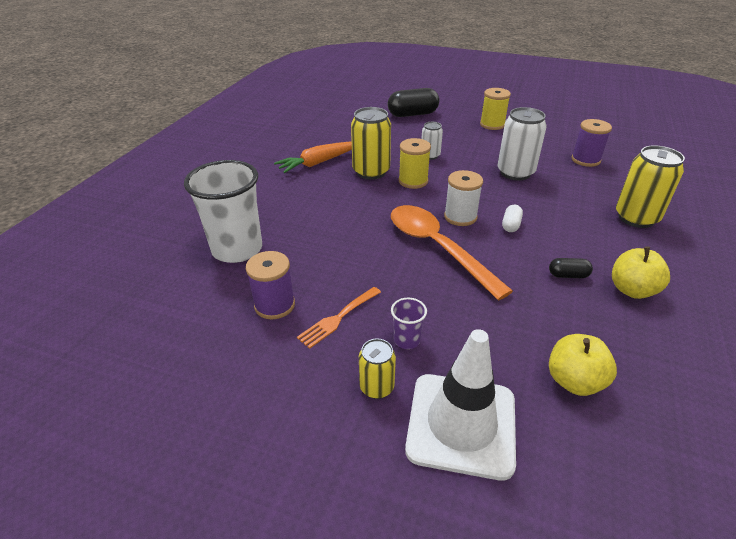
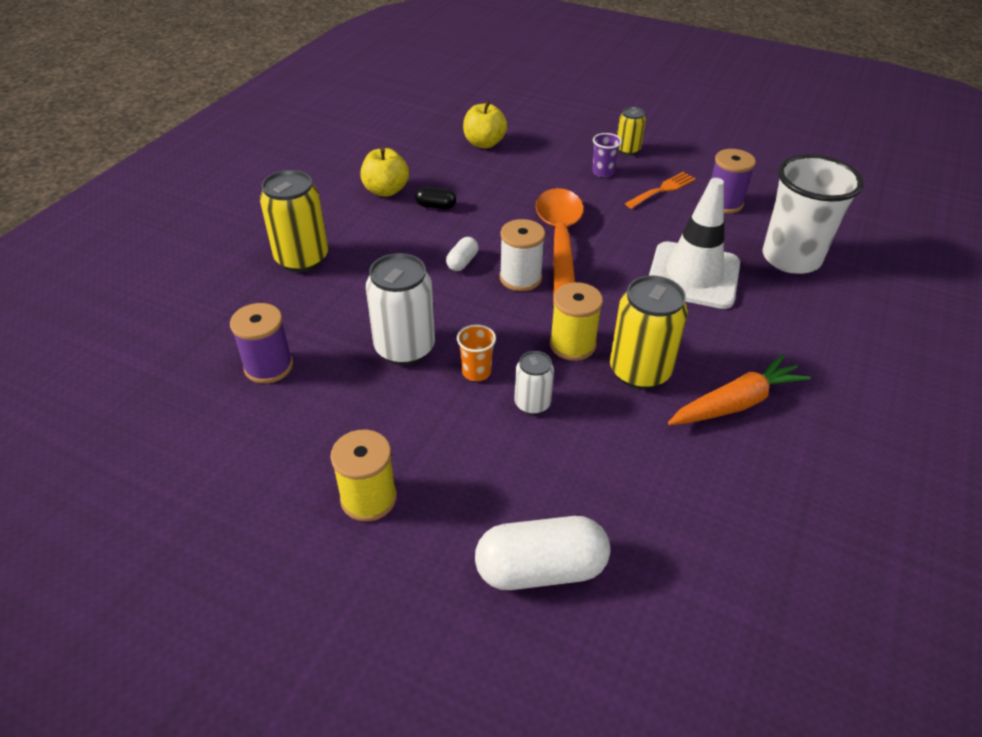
camera: 175 degrees left, 5 degrees up
(412, 114) = (540, 569): black capsule -> white capsule
(437, 248) = (560, 242): orange spoon -> orange spoon turned 150 degrees counterclockwise
(461, 424) = (572, 131): white traffic cone -> white traffic cone (693, 275)
(466, 165) = (476, 372): none -> orange cup

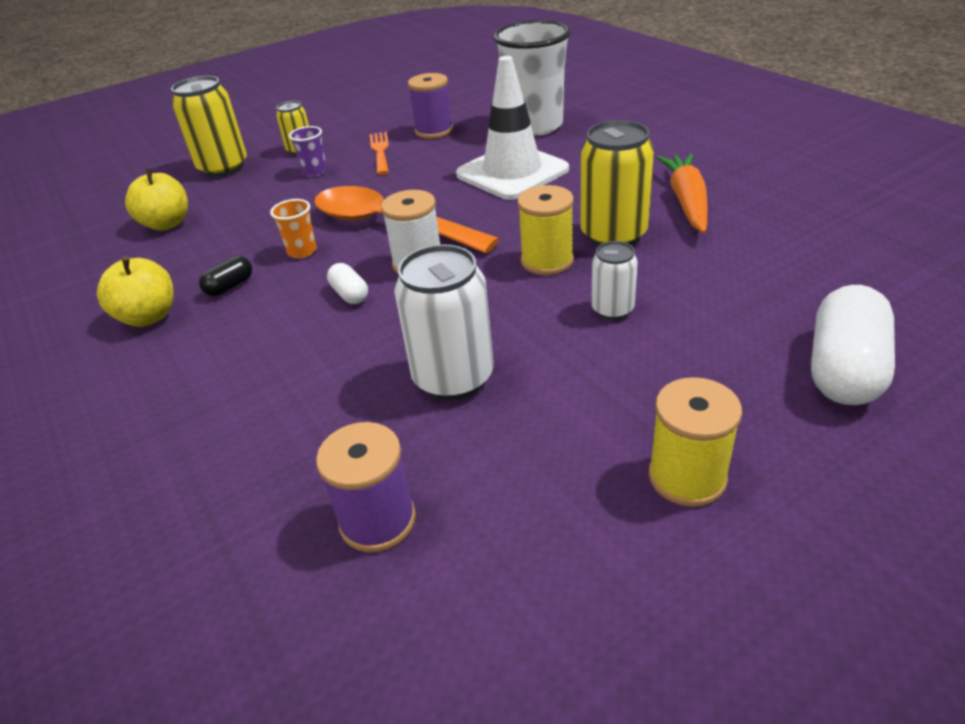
camera: 55 degrees left, 5 degrees down
(302, 259) = (189, 429): yellow can -> yellow can (223, 168)
(476, 372) = (537, 334): orange cup -> orange cup (302, 251)

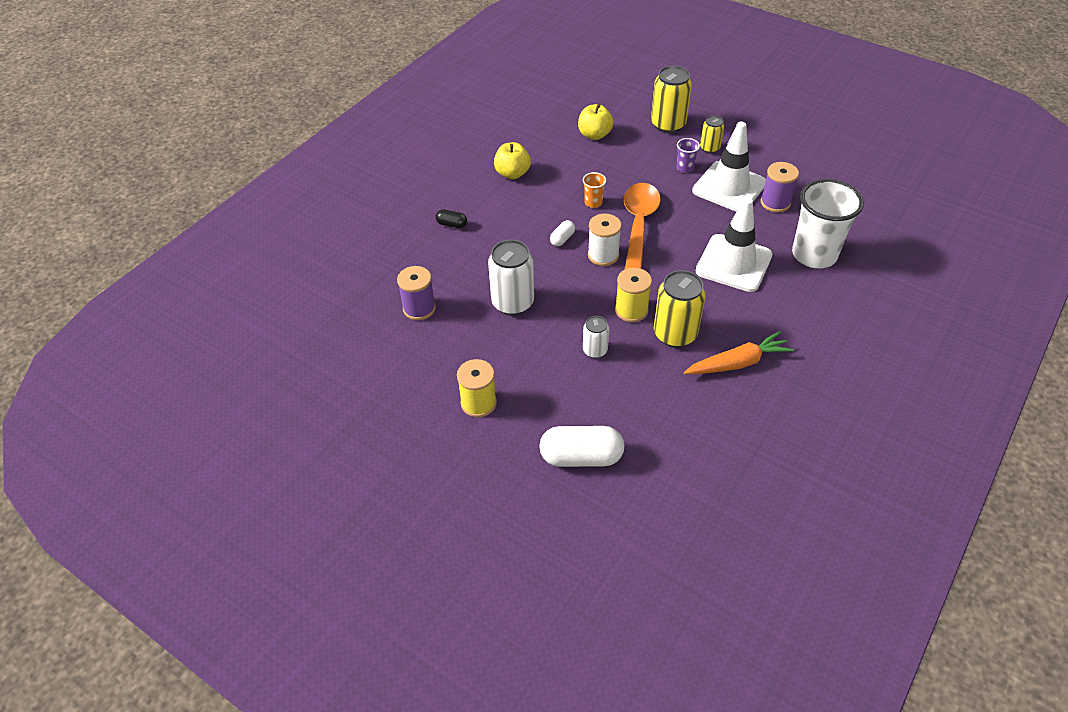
camera: 65 degrees right, 10 degrees up
(230, 286) = (549, 190): black capsule -> black capsule (452, 224)
(380, 151) = (729, 187): orange fork -> white traffic cone

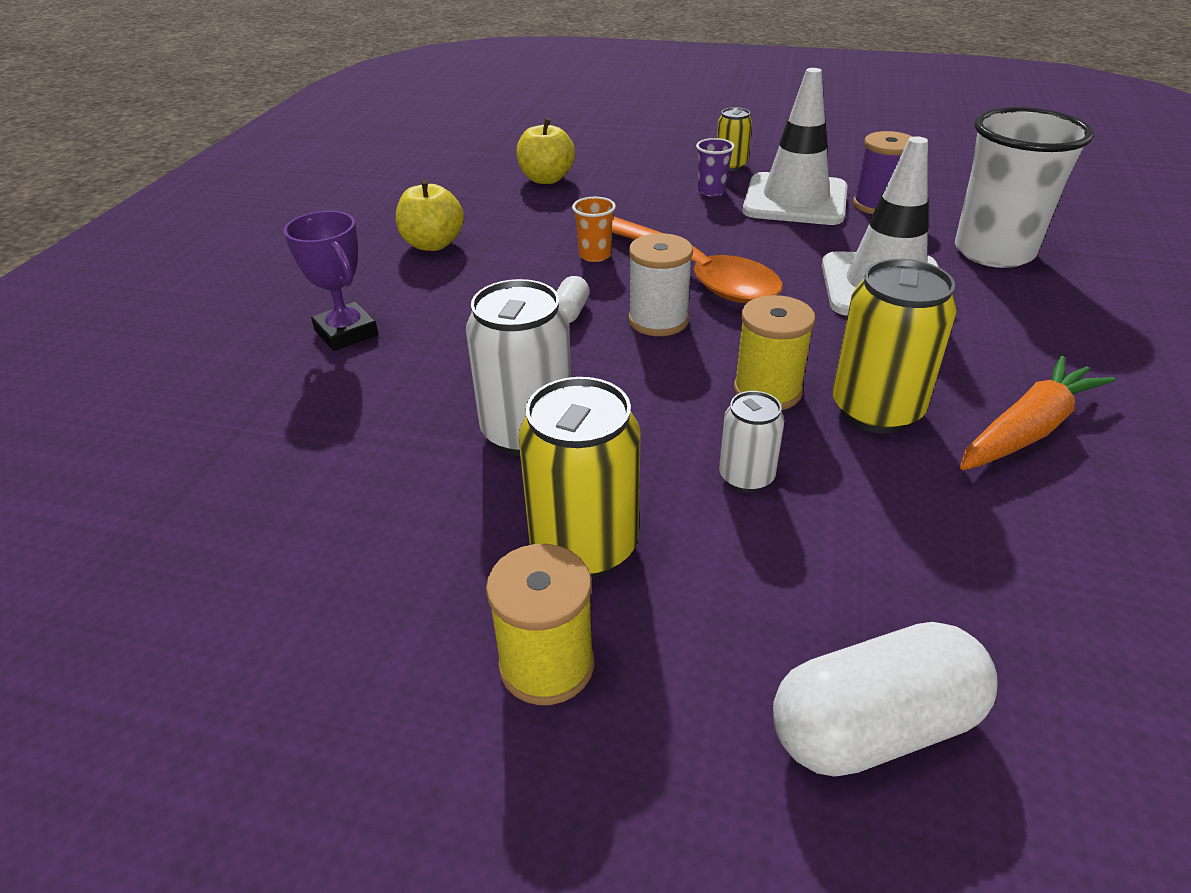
camera: 20 degrees left, 10 degrees down
(419, 308) = (322, 490): purple spool -> none
(452, 224) = (346, 333): black capsule -> purple trophy
(638, 228) = (692, 272): orange spoon -> orange spoon turned 150 degrees clockwise
(668, 124) = (651, 152): yellow can -> yellow can (584, 546)

